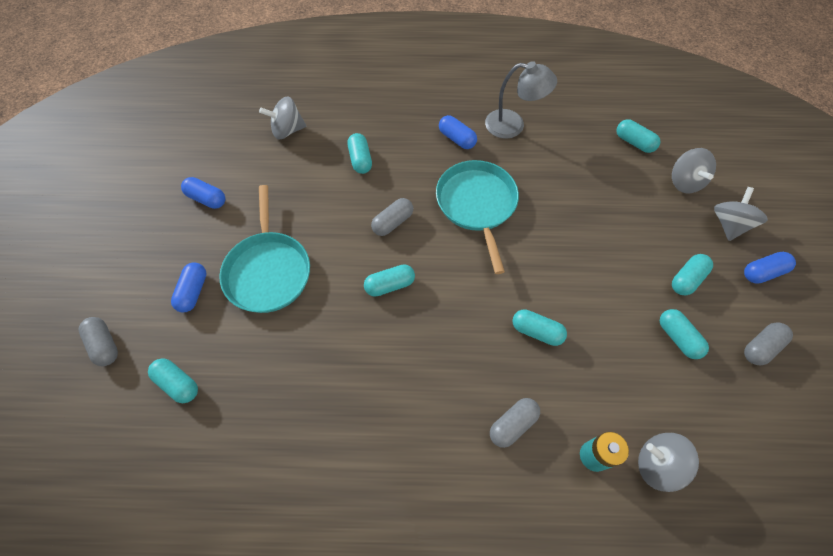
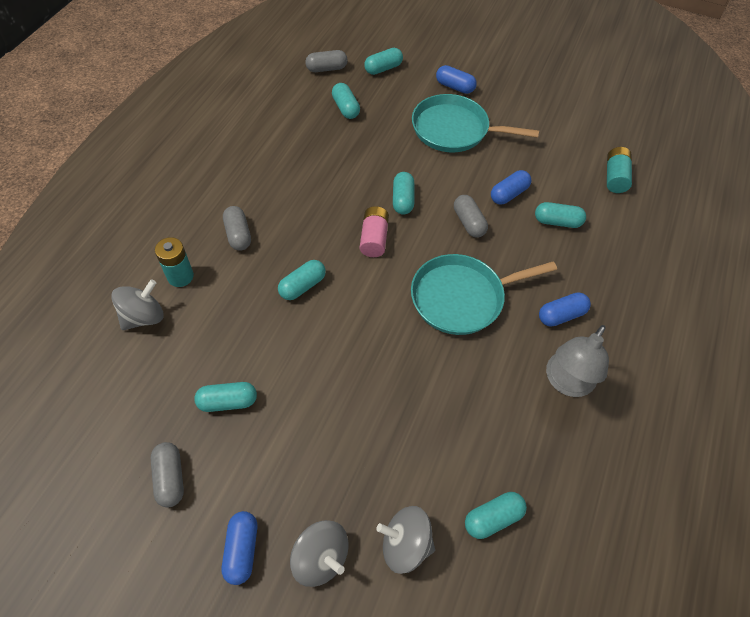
camera: 110 degrees right, 5 degrees down
(104, 345) = (432, 41): grey capsule -> grey capsule (326, 69)
(207, 199) = (545, 109): blue capsule -> blue capsule (508, 194)
(287, 130) = (615, 177): grey spinning top -> turquoise battery
(450, 292) = (374, 239): none -> pink battery
(477, 205) = (462, 297): turquoise pan -> turquoise pan turned 150 degrees clockwise
(687, 279) = (280, 453): turquoise capsule -> turquoise capsule (345, 108)

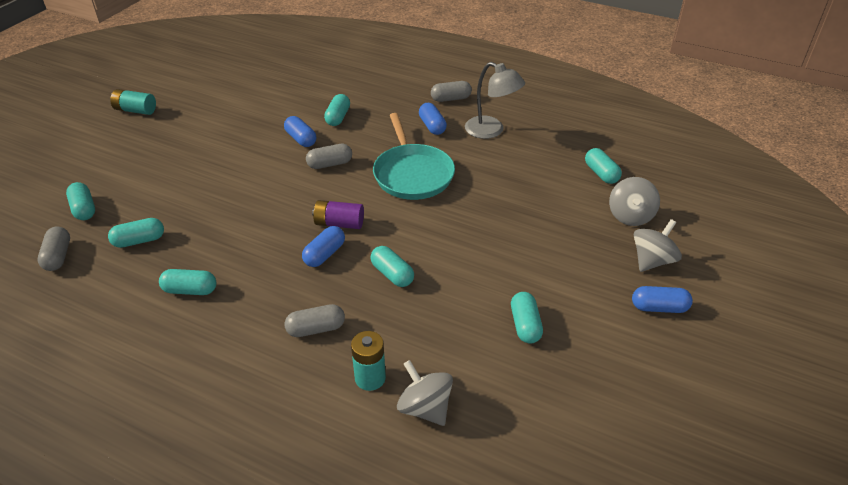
camera: 85 degrees left, 15 degrees down
(170, 478) = (608, 363): grey capsule -> grey capsule (450, 99)
(374, 239) = (339, 223): pink battery -> purple battery
(403, 200) = (292, 203): turquoise capsule -> turquoise capsule (190, 290)
(454, 87) = (142, 159): blue capsule -> blue capsule (324, 254)
(454, 130) = (206, 164): turquoise pan -> none
(615, 177) = (295, 84): turquoise battery -> turquoise battery (135, 110)

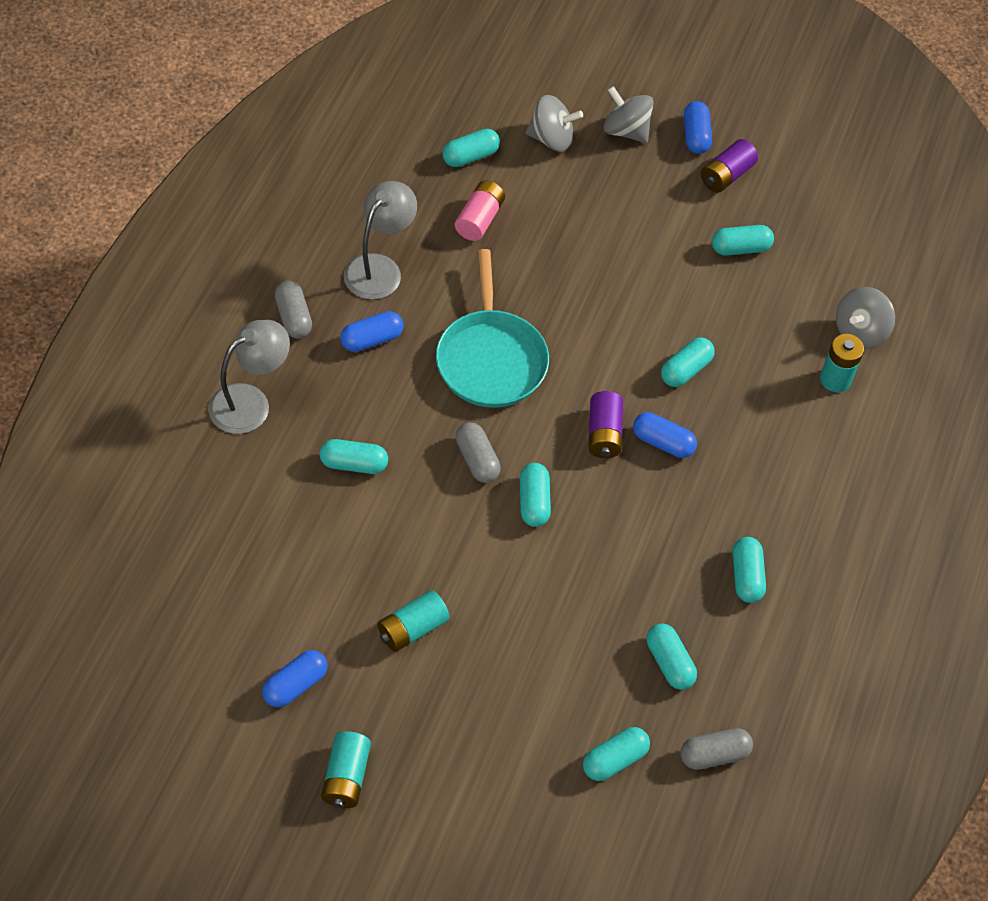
camera: 100 degrees left, 15 degrees up
(216, 134) = (412, 629): none -> turquoise battery
(290, 186) = (533, 502): none -> turquoise capsule
(301, 139) = (417, 506): blue capsule -> blue capsule (295, 685)
(316, 329) = (781, 435): grey capsule -> none
(389, 84) = (250, 402): none -> grey lamp
(412, 174) = (490, 359): turquoise pan -> turquoise pan turned 105 degrees clockwise
(539, 175) = (479, 219): none -> pink battery
(613, 325) = (726, 175): none -> purple battery

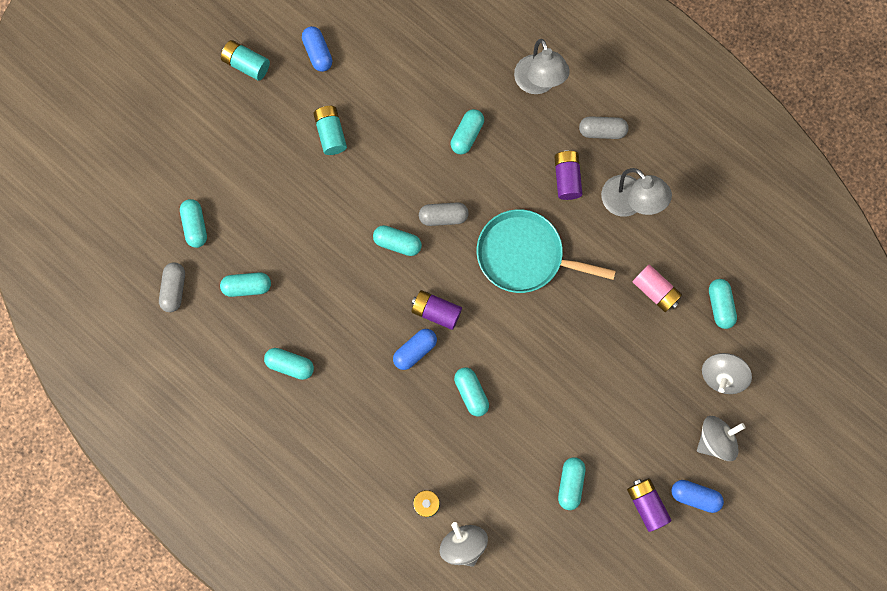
camera: 115 degrees right, 20 degrees up
(371, 339) = (567, 178): blue capsule -> purple battery

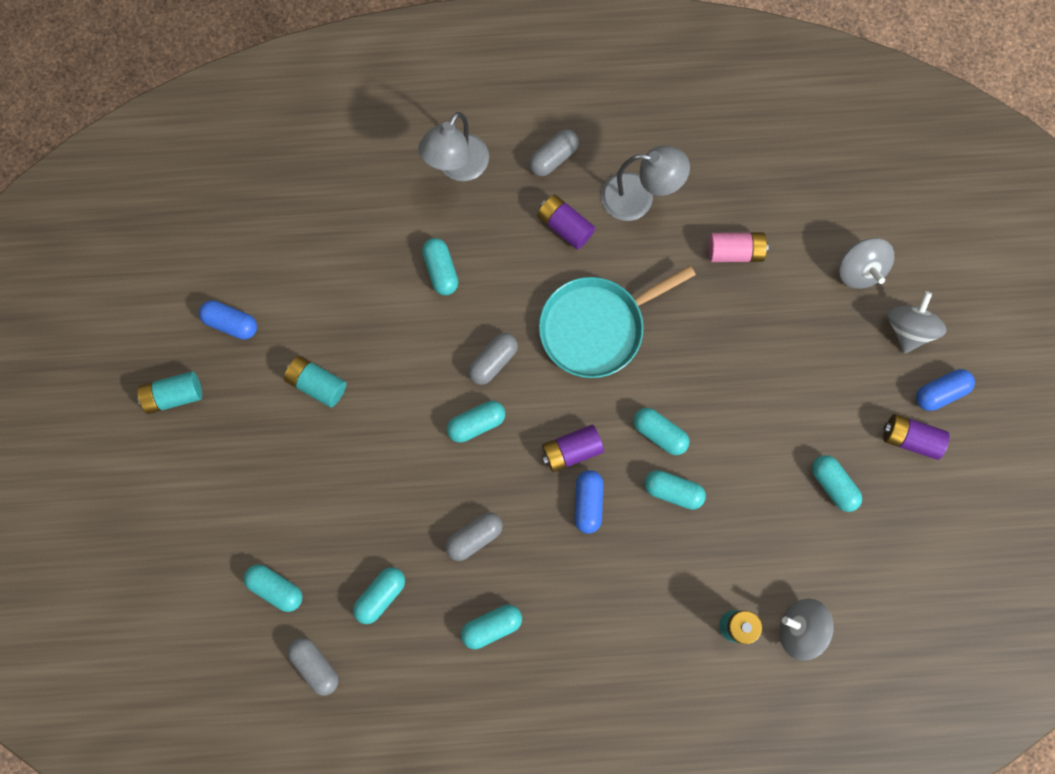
camera: 45 degrees left, 0 degrees up
(331, 306) = (474, 537): none -> grey capsule
(538, 83) = (457, 167): grey lamp -> grey lamp turned 90 degrees clockwise
(719, 305) = (798, 213): turquoise capsule -> turquoise capsule (659, 433)

